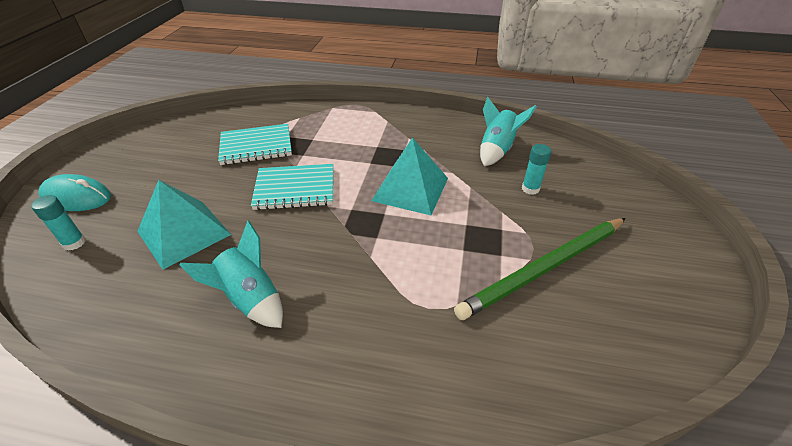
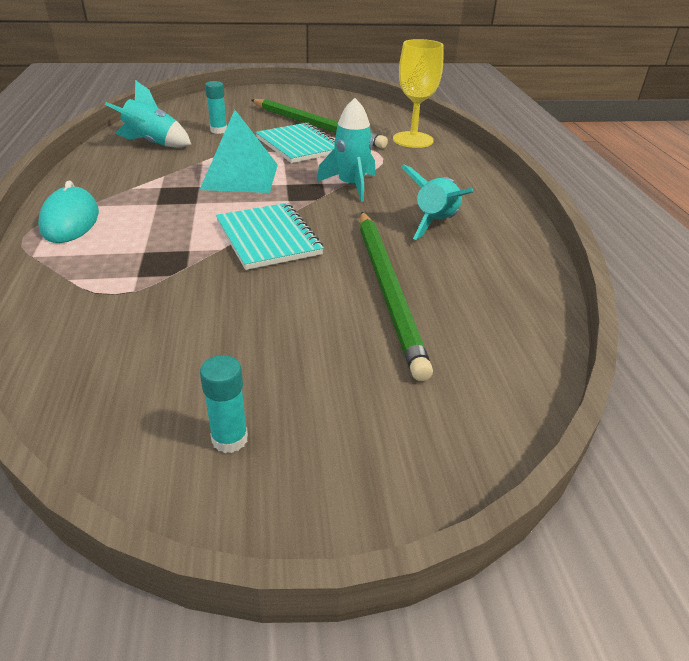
camera: 110 degrees left, 5 degrees down
(74, 243) = (469, 374): turquoise glue stick -> turquoise glue stick (229, 439)
(77, 197) = (388, 439): turquoise mouse -> turquoise mouse (70, 221)
(184, 232) = (388, 290): turquoise pyramid -> green pencil
(256, 146) = (172, 296): turquoise notebook -> turquoise notebook (299, 145)
(362, 257) = (351, 186): none -> turquoise rocket
(486, 367) = (413, 140): none -> yellow goblet

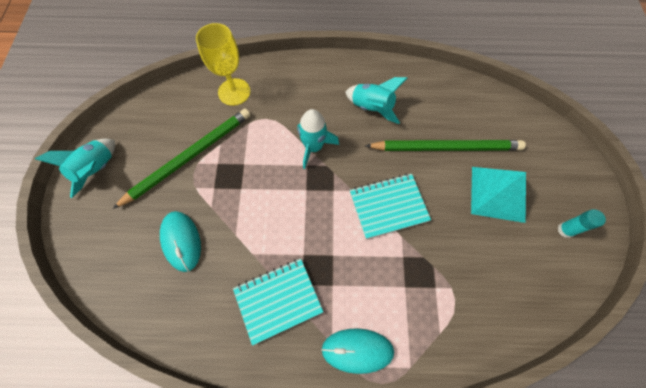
camera: 80 degrees left, 30 degrees up
(152, 144) = (204, 301): turquoise rocket -> turquoise rocket (97, 170)
(218, 130) = (181, 241): turquoise glue stick -> turquoise mouse
(240, 176) = (289, 223): turquoise pyramid -> turquoise pyramid (498, 194)
(299, 145) = (231, 175): turquoise notebook -> turquoise notebook (278, 300)

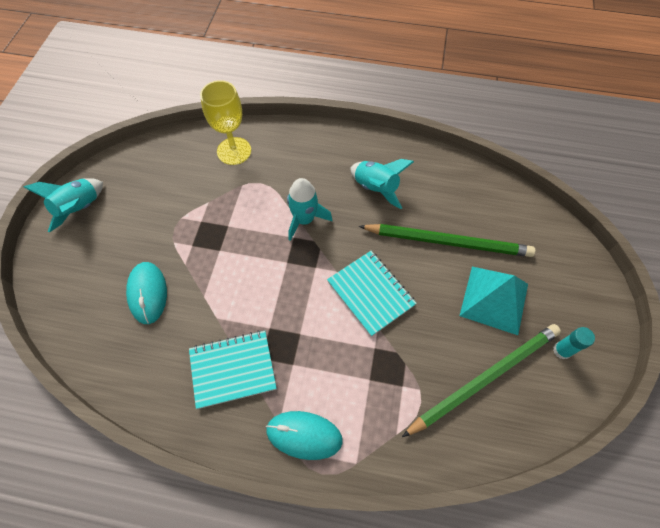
camera: 10 degrees right, 5 degrees down
(189, 157) = (174, 210): green pencil -> green pencil (485, 378)
(388, 206) = (370, 293): turquoise notebook -> turquoise notebook turned 60 degrees clockwise

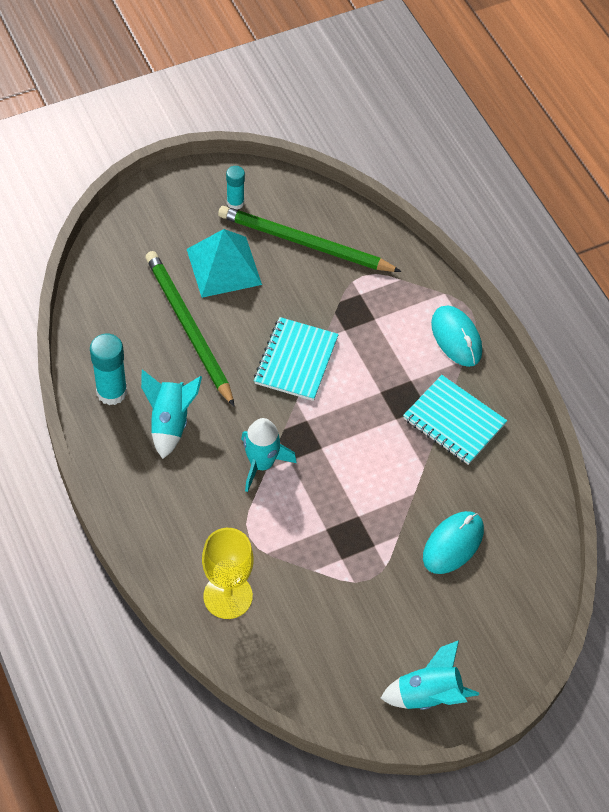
camera: 130 degrees left, 5 degrees down
(423, 170) = (112, 392): none -> turquoise glue stick

